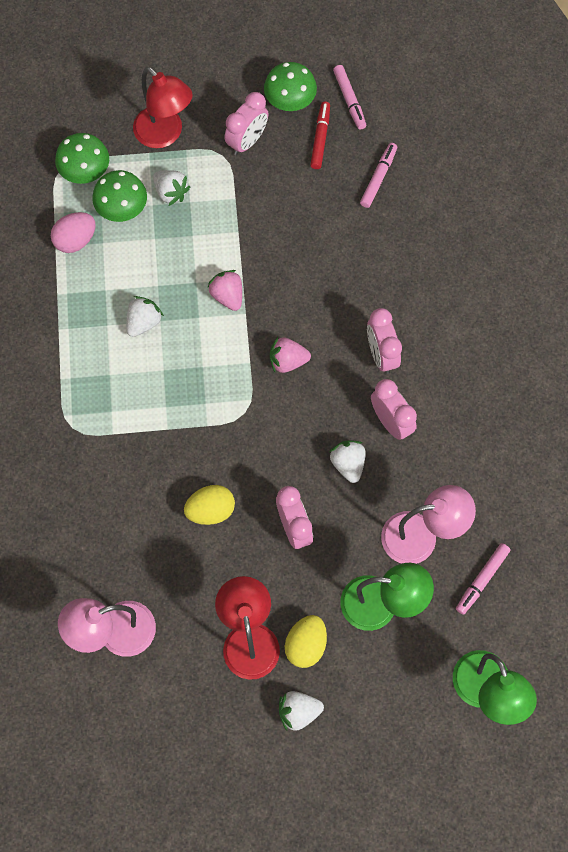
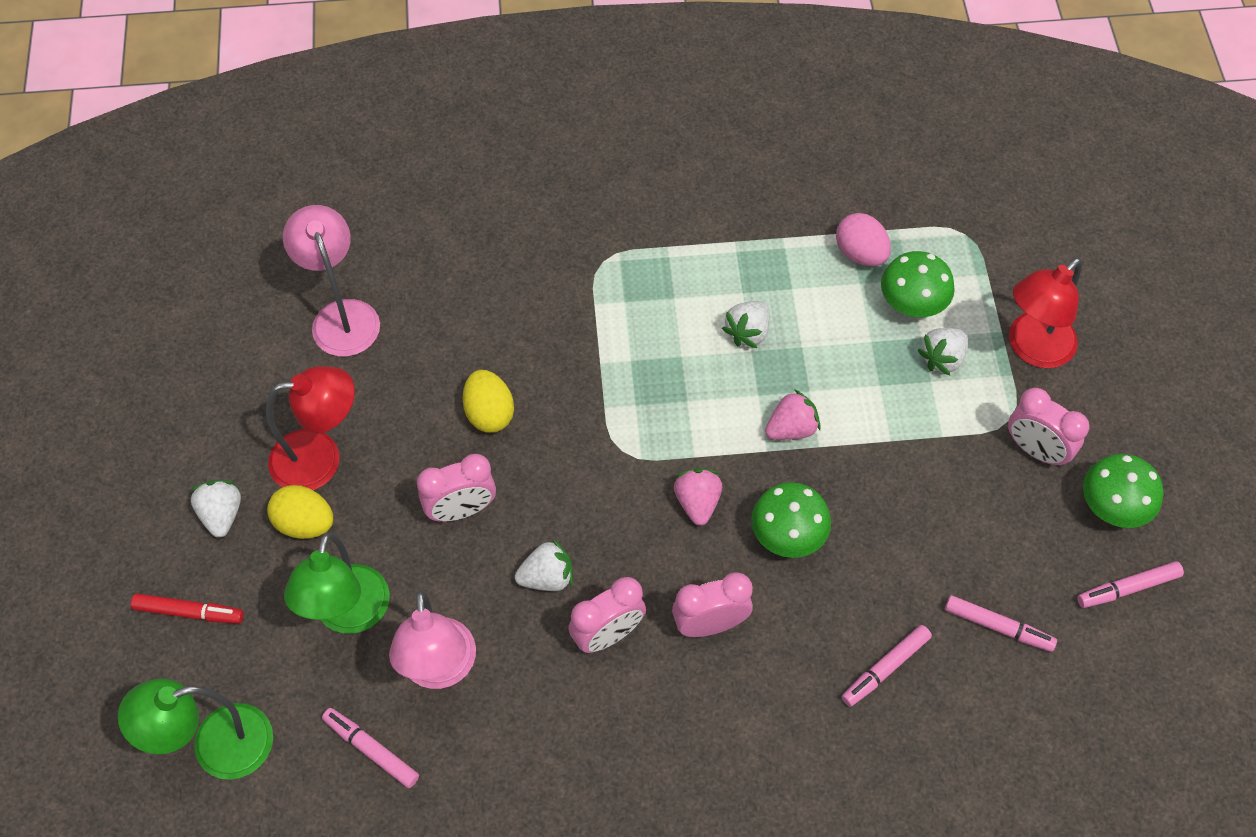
camera: 90 degrees right, 10 degrees down
(85, 171) = (963, 260): green mushroom -> green mushroom (788, 535)
(144, 322) = (748, 332): white strawberry -> white strawberry turned 90 degrees clockwise
(320, 138) = (1055, 547): red marker -> red marker (189, 612)
(409, 247) = (885, 668): none -> pink marker

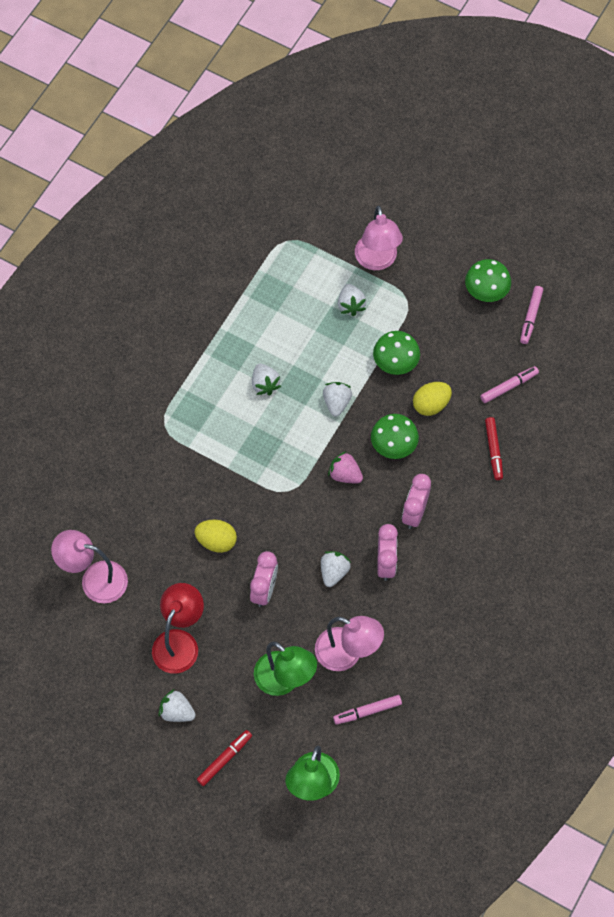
camera: 55 degrees left, 5 degrees up
(305, 523) = (214, 672): yellow egg -> yellow egg (431, 405)
(791, 428) = (336, 403): pink strawberry -> white strawberry
(860, 254) = (259, 298): pink egg -> none
(885, 668) = (493, 450): pink marker -> red marker
(912, 303) = (308, 295): green mushroom -> green mushroom (395, 362)
(1032, 349) = (377, 261): red lamp -> pink lamp
(1036, 450) = (432, 301): pink clock -> none

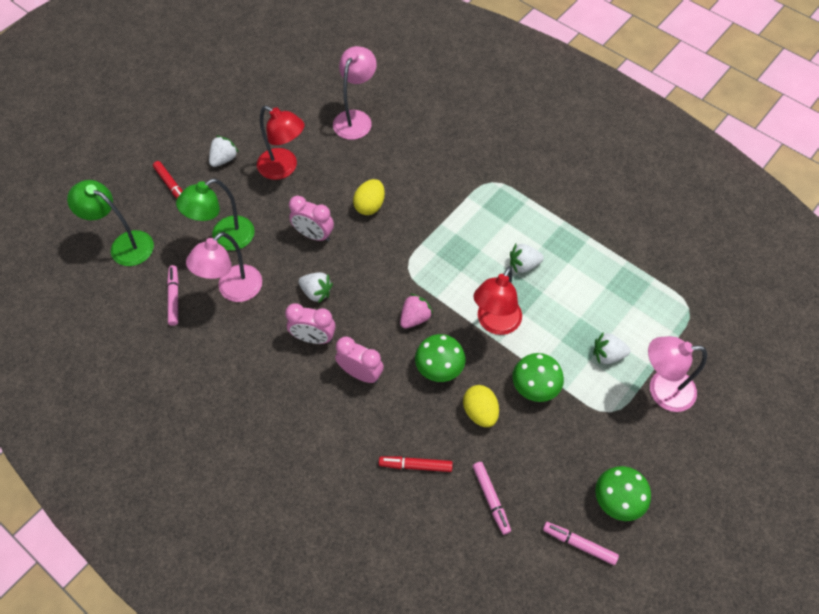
camera: 100 degrees right, 5 degrees down
(336, 403) = (495, 323): white strawberry -> red lamp

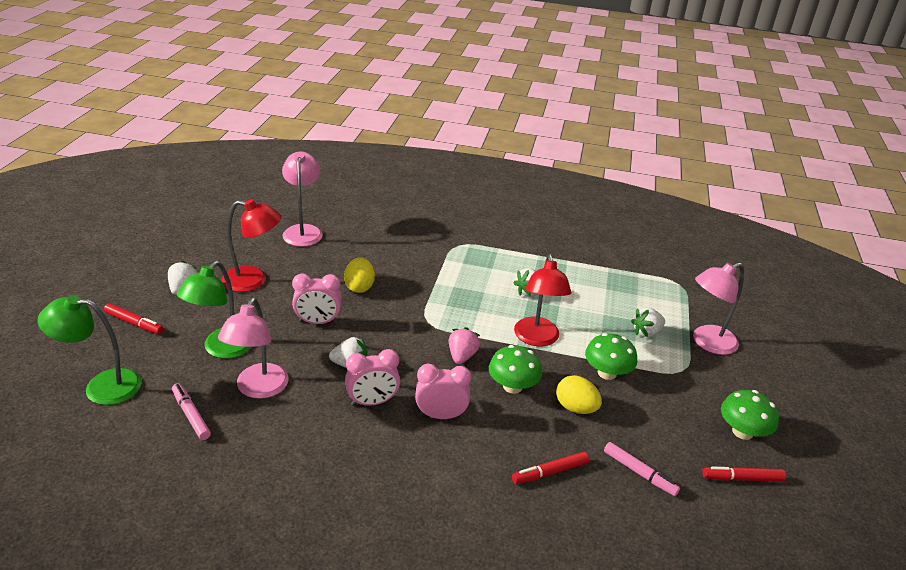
camera: 30 degrees left, 25 degrees down
(579, 544) = (742, 478): pink marker -> red marker

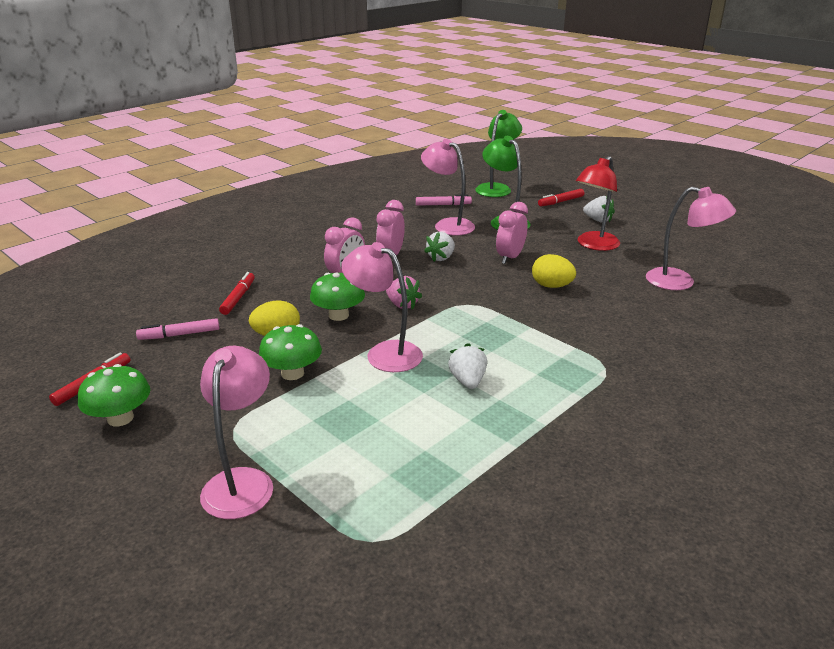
camera: 125 degrees right, 5 degrees down
(537, 339) = (384, 353): red lamp -> pink lamp
(646, 332) = (315, 437): white strawberry -> none

